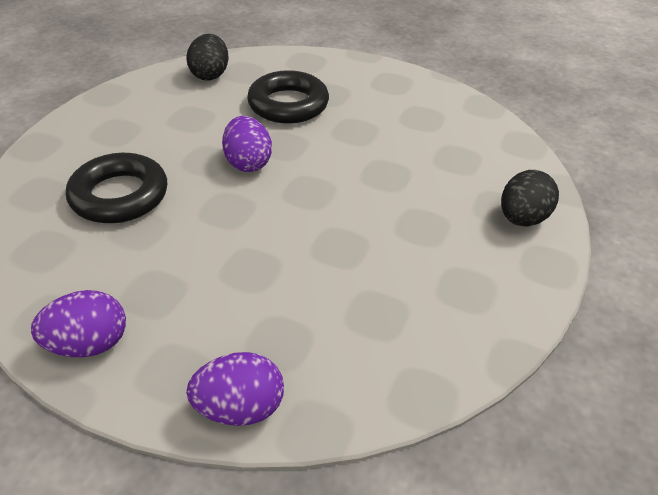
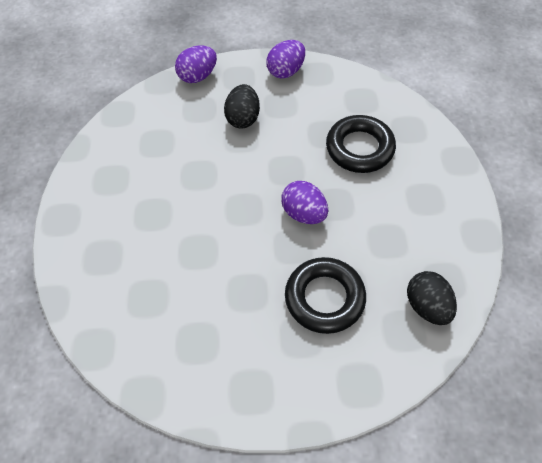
camera: 155 degrees right, 15 degrees up
(522, 219) = (83, 252): black egg -> black egg (243, 118)

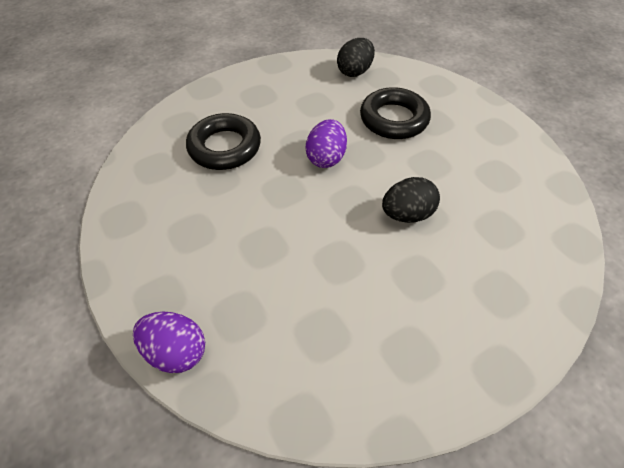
camera: 120 degrees left, 5 degrees down
(243, 118) = (232, 258): black egg -> black egg (406, 214)
(286, 71) = (129, 249): purple egg -> none

